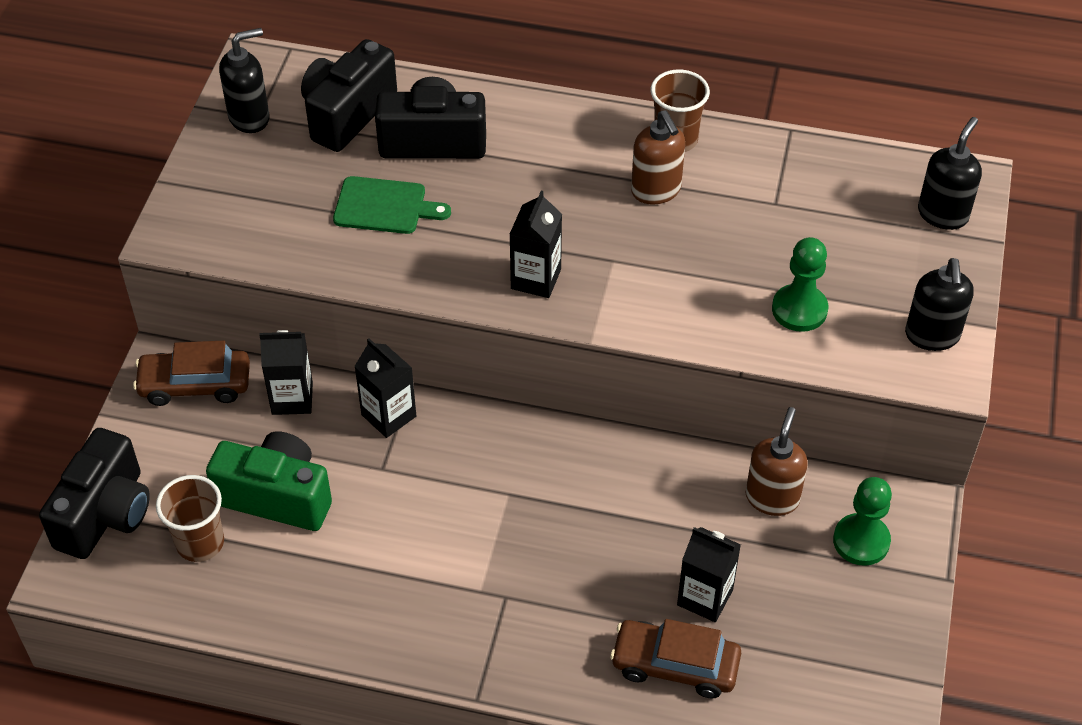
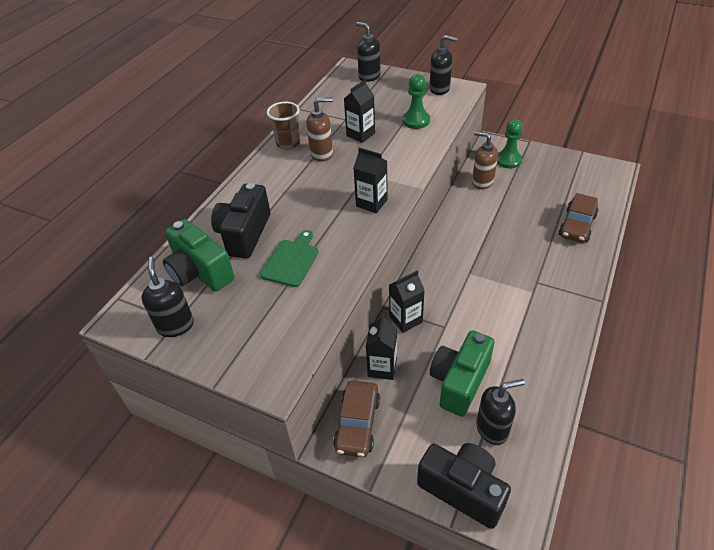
camera: 75 degrees left, 5 degrees down
(200, 543) = (492, 429): brown cup -> black soap dispenser
(347, 114) = (200, 272): black camera -> green camera
(705, 597) = (538, 211): black carton -> black carton (360, 134)

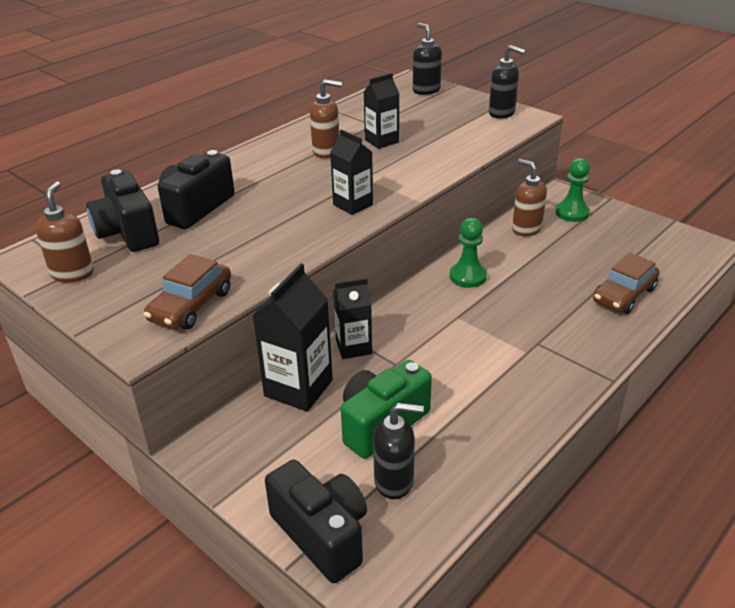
camera: 15 degrees right, 10 degrees down
(175, 325) = (73, 273): black soap dispenser -> brown soap dispenser
(200, 272) = (128, 232): green camera -> black camera
(288, 143) = (295, 136): brown cup -> none
(291, 261) = (229, 241): green cutting board -> none
(357, 424) = (238, 436): brown car -> brown car (191, 306)
(382, 367) = (298, 388): black carton -> black carton, size x1.56
(416, 121) = (454, 138): green pawn -> green pawn (468, 276)

